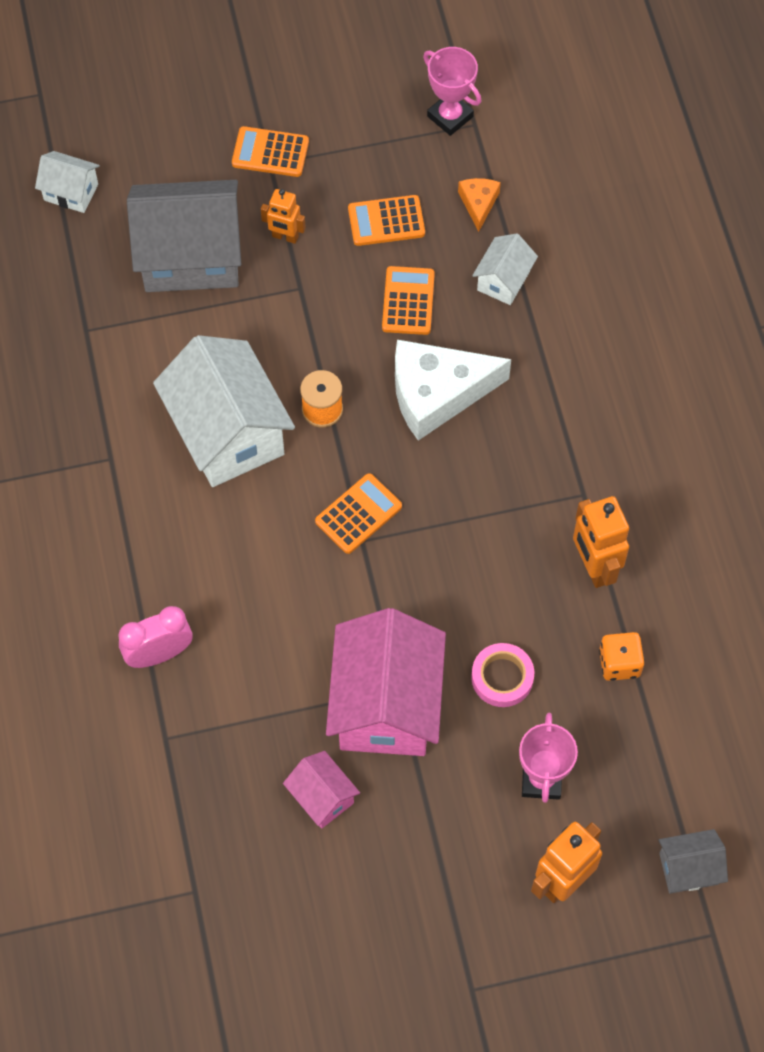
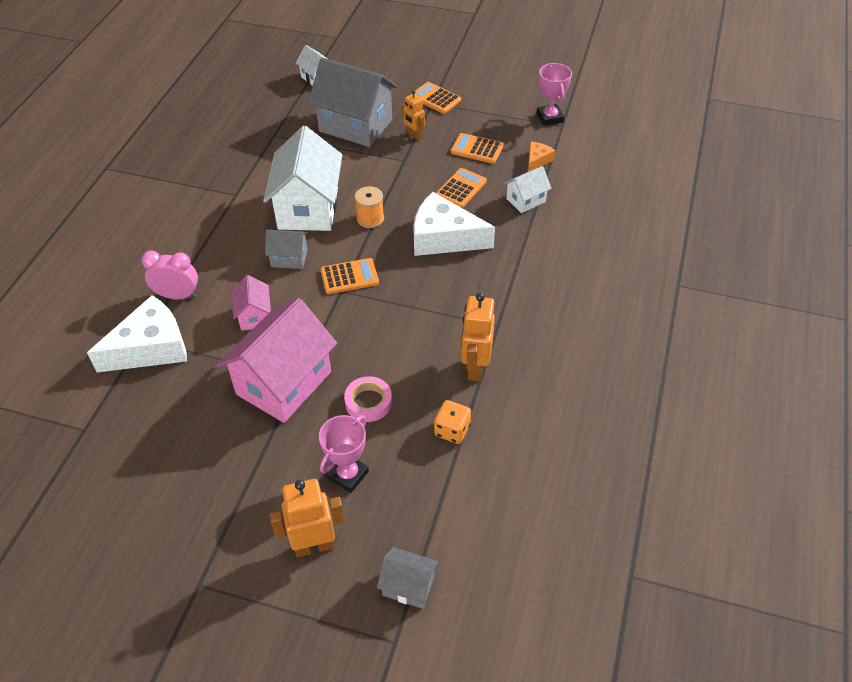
camera: 30 degrees right, 15 degrees down
(185, 743) = (151, 347): none -> white cheese
(261, 525) = (289, 258): none -> grey house
(322, 797) = (203, 415): pink house -> pink house (254, 316)

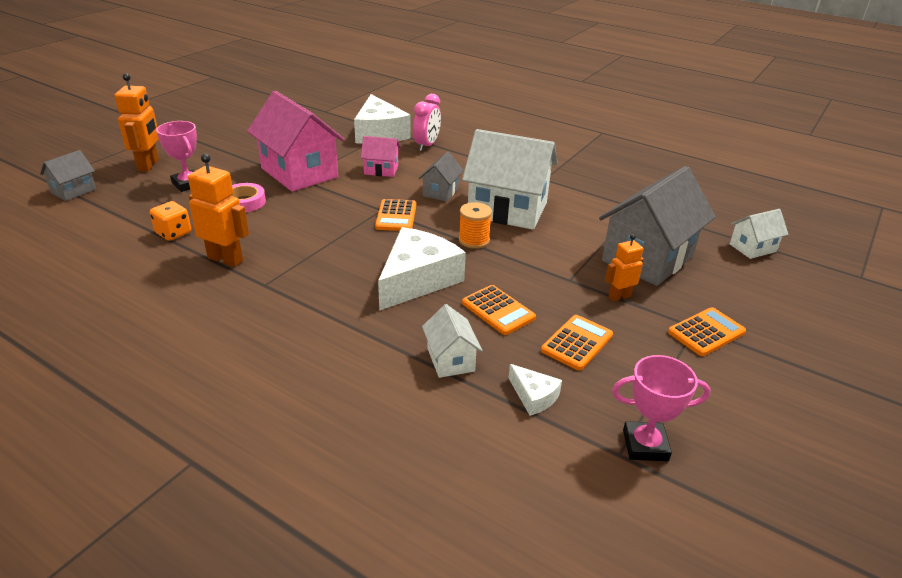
camera: 105 degrees right, 15 degrees down
(537, 160) = (533, 396): orange cheese -> white cheese

